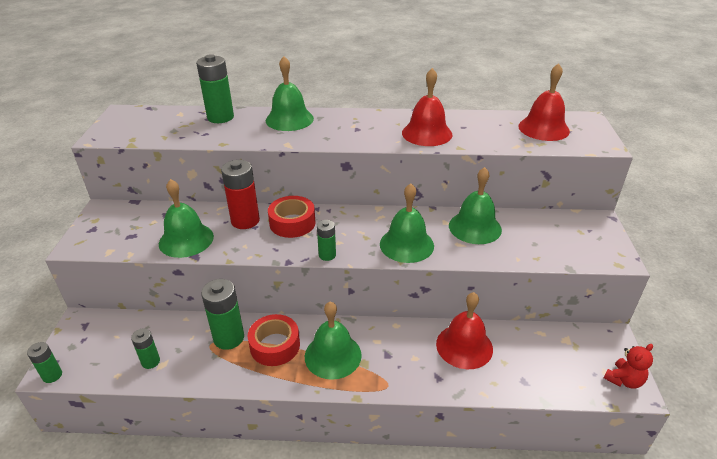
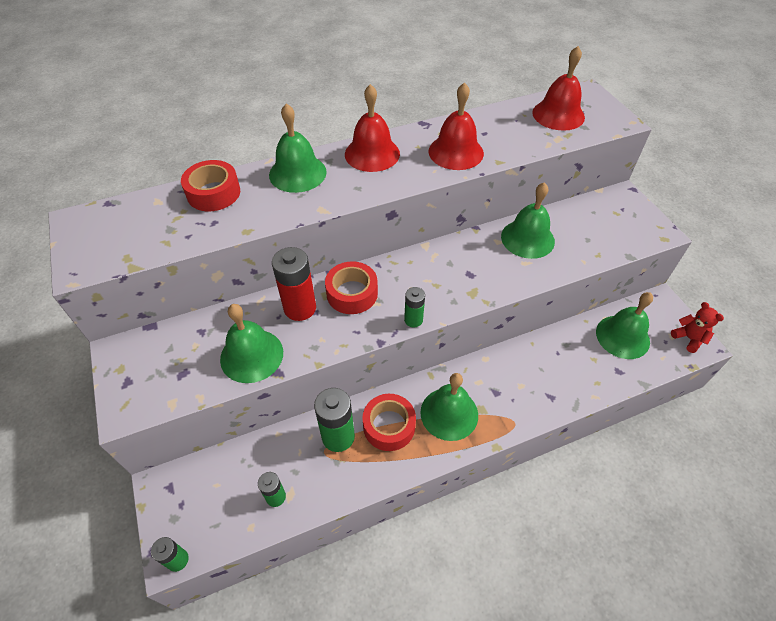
camera: 25 degrees left, 15 degrees up
(220, 117) = (213, 193): green battery -> red tape
(406, 244) = (479, 280): green bell -> green bell (622, 336)
(464, 346) = (554, 356): red bell -> red bell (372, 154)
(624, 380) = (689, 338): red teddy bear -> red teddy bear turned 60 degrees counterclockwise

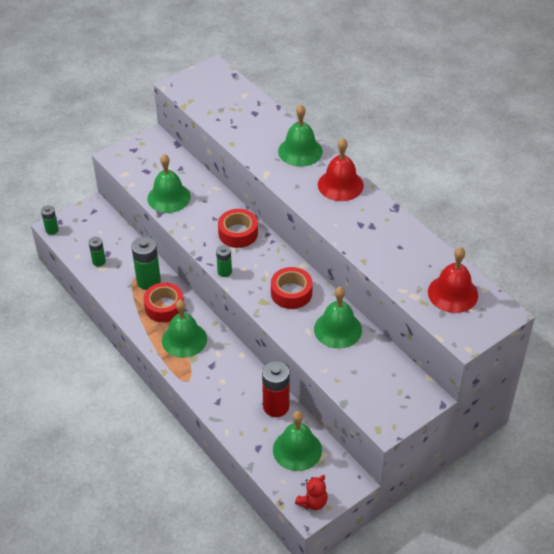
camera: 75 degrees right, 5 degrees down
(213, 193) = (262, 117): red tape -> red tape (291, 293)
(300, 308) = (215, 209): red battery -> red battery (276, 406)
(456, 152) = (364, 232): red bell -> none

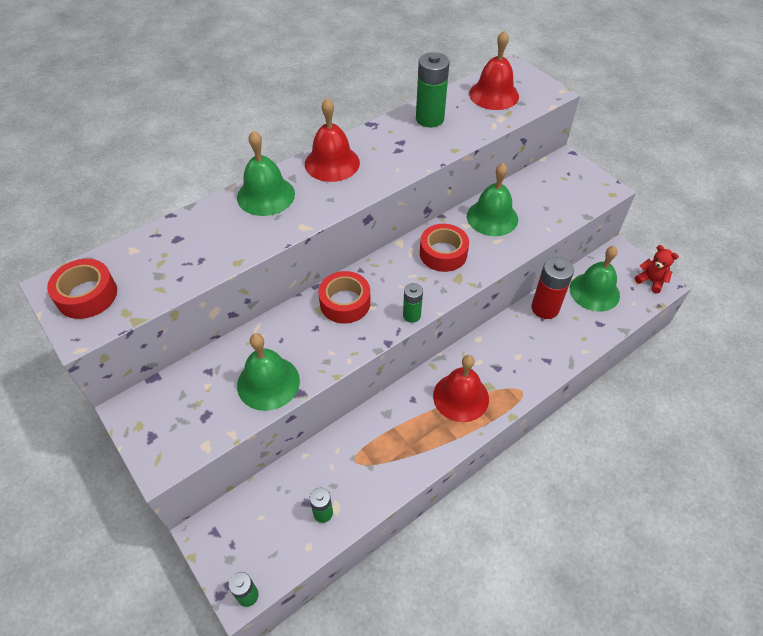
camera: 90 degrees left, 5 degrees up
(148, 281) = (364, 443): green battery -> green battery (429, 119)
(164, 307) = (409, 422): red tape -> red tape (87, 295)
(184, 339) = (461, 397): green bell -> red bell

